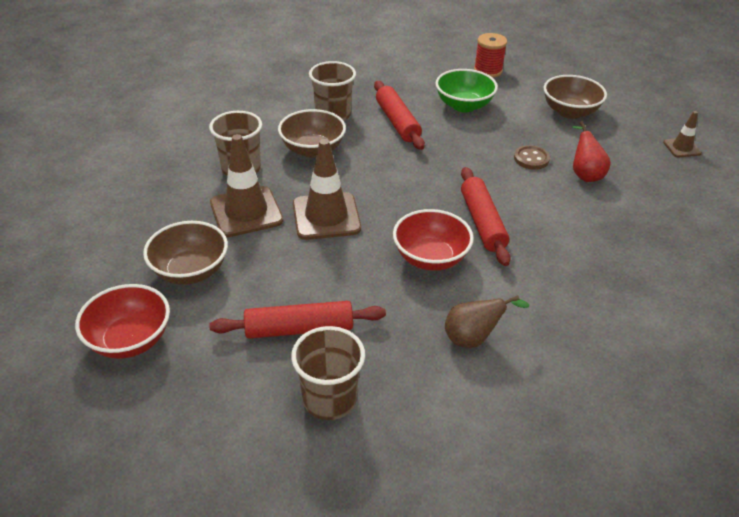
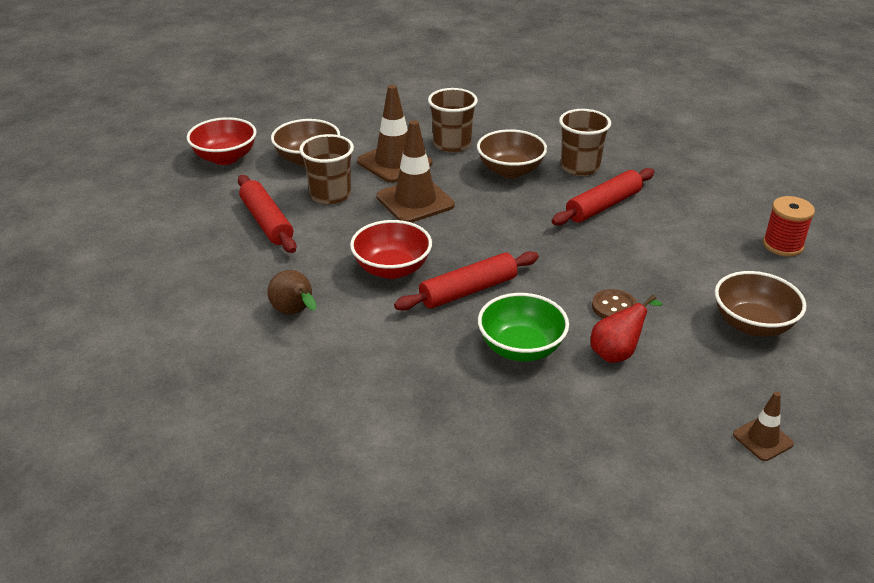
camera: 70 degrees right, 5 degrees down
(329, 399) = (198, 253): brown cup -> brown cup (330, 195)
(463, 106) = (681, 241): green bowl -> green bowl (521, 348)

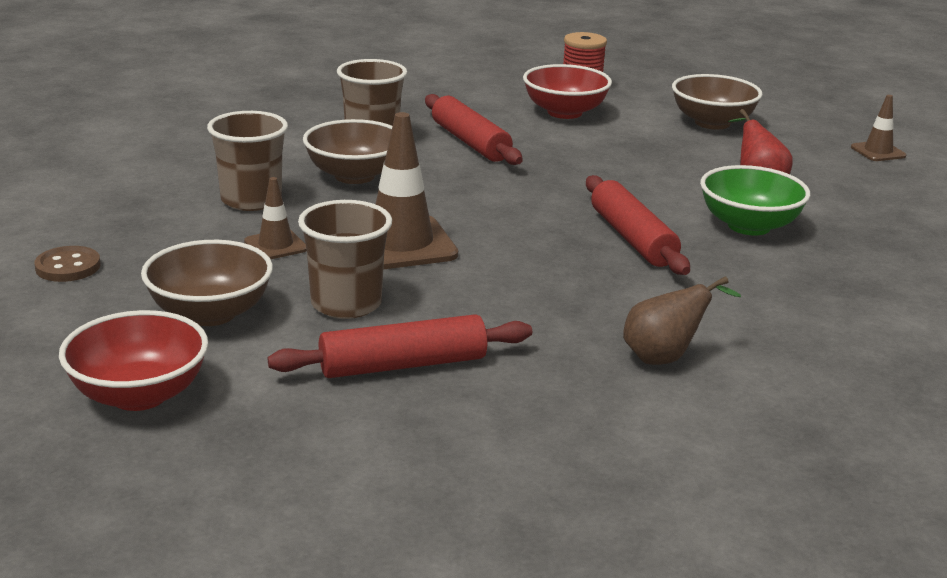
camera: 80 degrees left, 10 degrees down
(392, 269) = (571, 279): red bowl -> red bowl (564, 112)
(394, 162) = (275, 245): brown traffic cone -> brown traffic cone, size x0.53
(614, 307) = (677, 171): brown button -> brown button (68, 267)

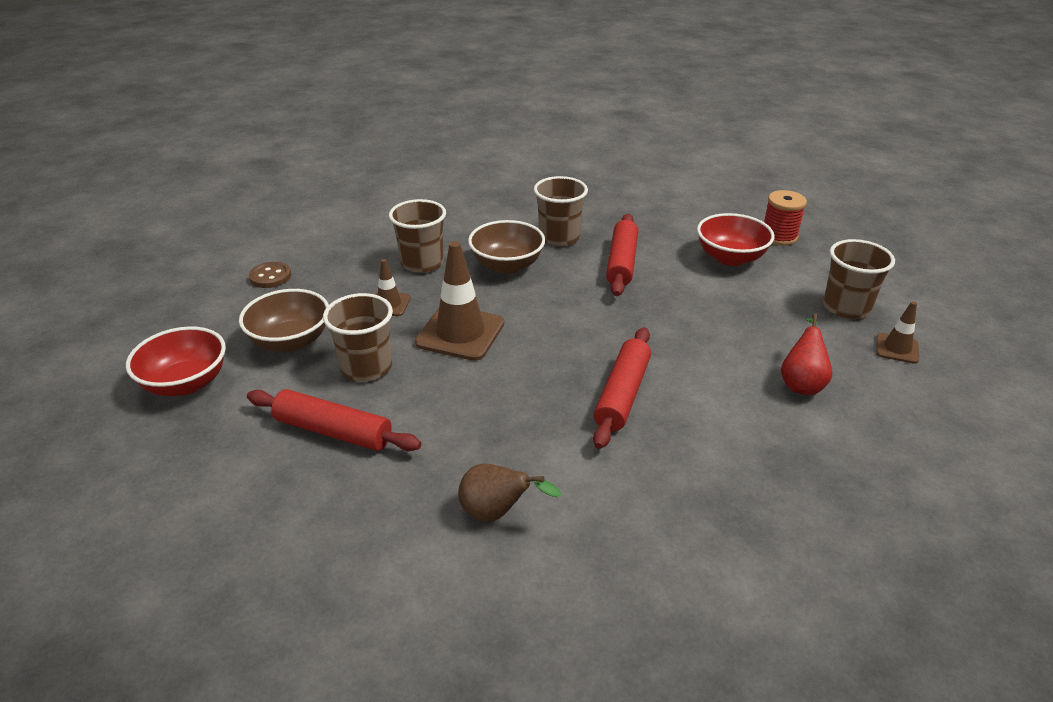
camera: 40 degrees right, 10 degrees up
(712, 123) = (846, 308): brown bowl -> brown cup
(748, 226) = (733, 422): green bowl -> none
(878, 152) = (973, 394): brown traffic cone -> brown traffic cone (897, 348)

